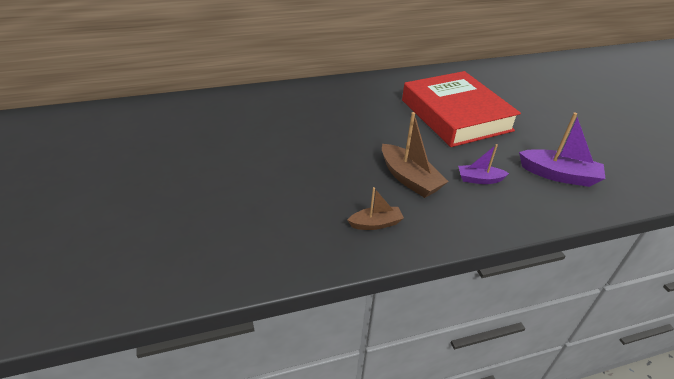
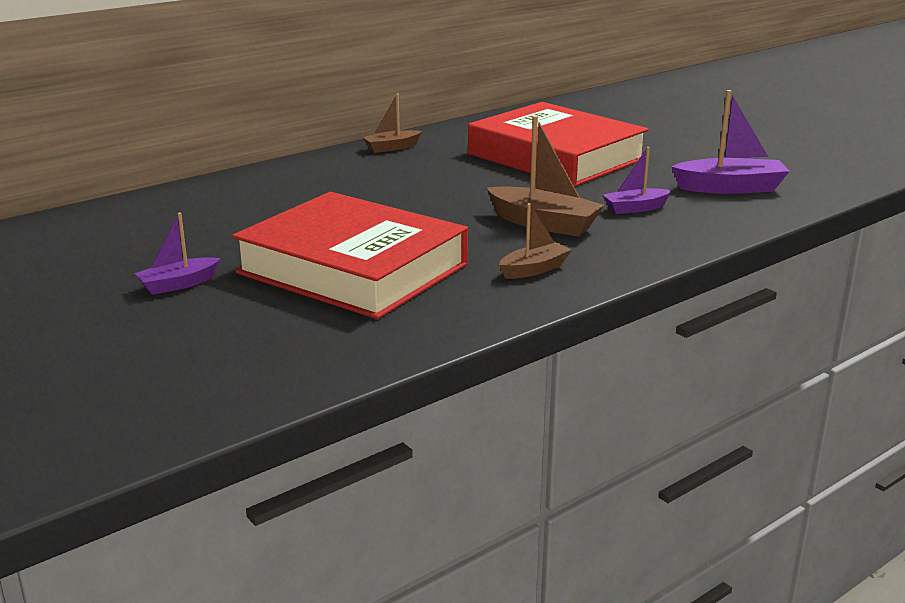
camera: 20 degrees left, 15 degrees down
(166, 176) = (178, 284): none -> purple boat
(267, 190) = (353, 269): none -> red book
(360, 84) = (392, 148): none -> brown boat

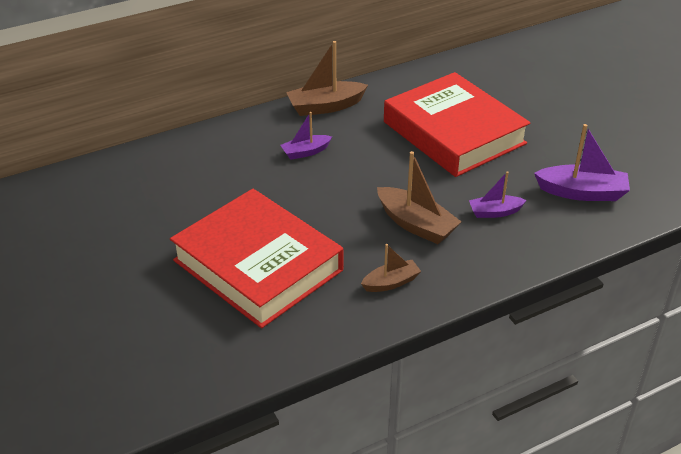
camera: 10 degrees right, 15 degrees up
(178, 284) = (131, 269): purple boat -> purple boat (305, 152)
(392, 148) = (325, 106): brown boat -> brown boat, size x1.65

